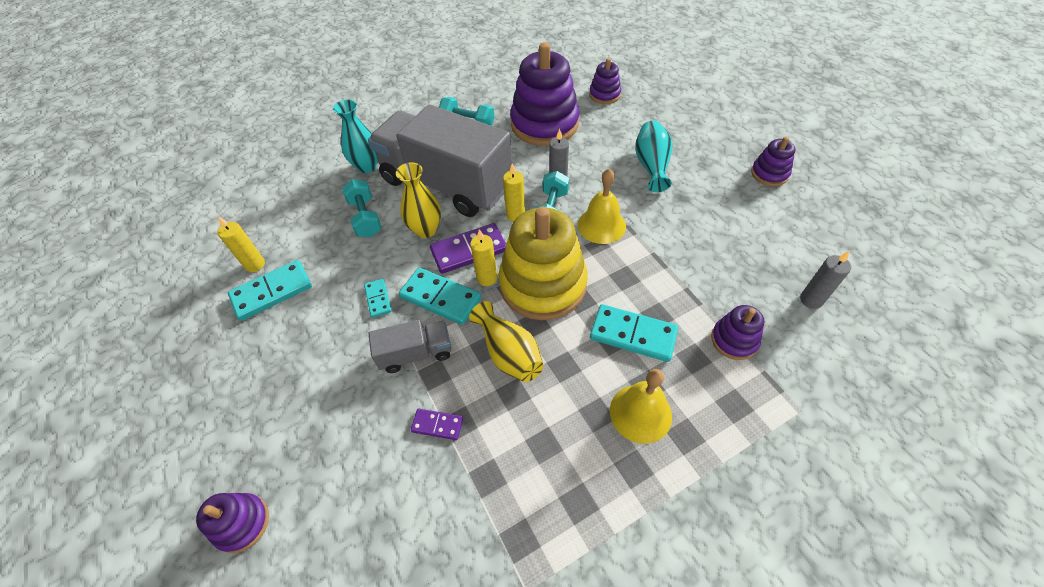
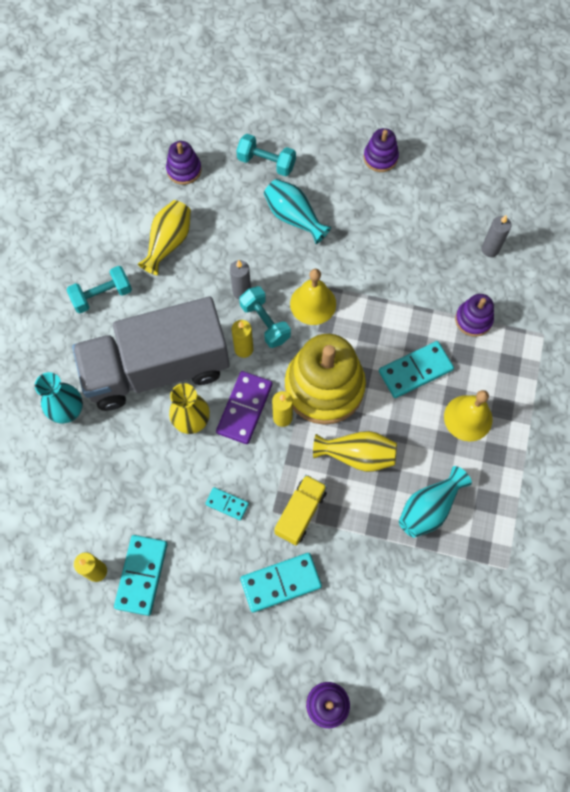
camera: 50 degrees left, 15 degrees up
(365, 218) = (131, 455): turquoise dumbbell -> turquoise dumbbell (266, 163)
(416, 353) = (300, 513): grey truck -> yellow truck
(437, 425) = (367, 540): purple domino -> none
(440, 298) = (269, 461): turquoise domino -> turquoise domino (281, 583)
(518, 453) = (429, 508): none -> turquoise vase
(544, 124) = (168, 243): purple stacking toy -> yellow vase

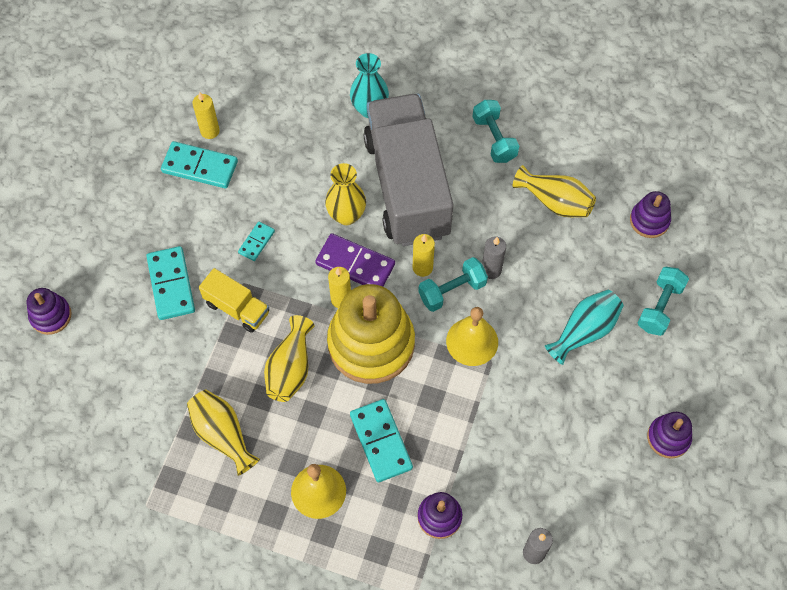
camera: 95 degrees right, 5 degrees down
(429, 508) = (223, 434): turquoise vase -> yellow vase

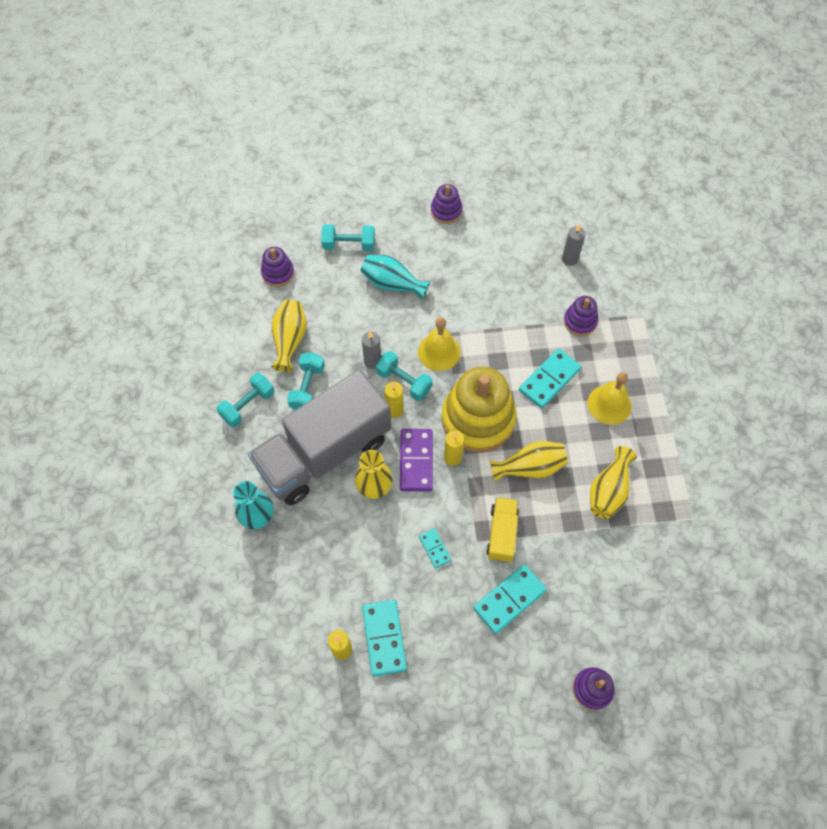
camera: 115 degrees left, 0 degrees up
(256, 242) = (434, 548): turquoise domino -> turquoise domino turned 60 degrees clockwise
(489, 198) = (307, 387): none -> turquoise dumbbell

